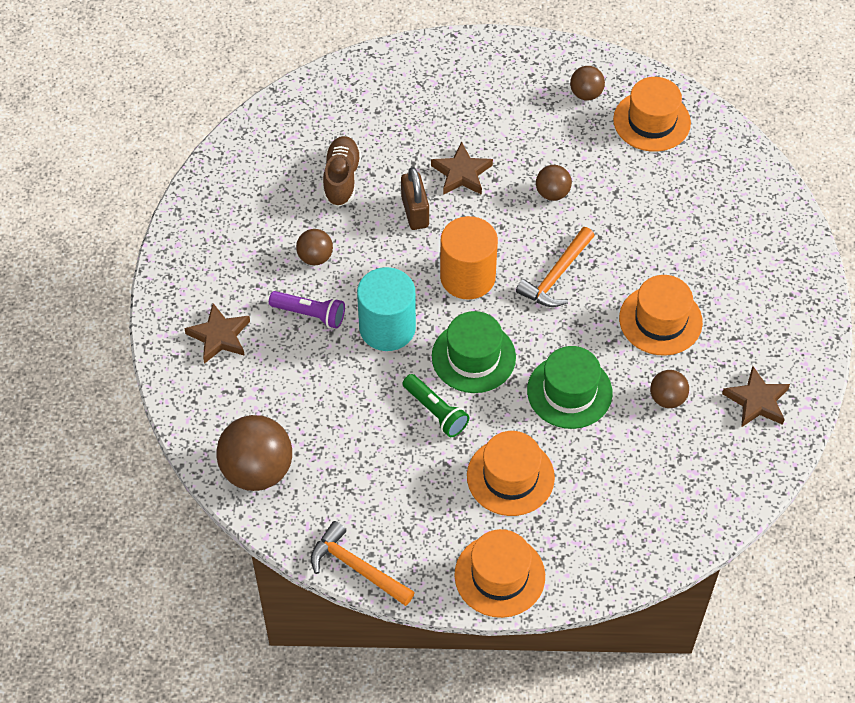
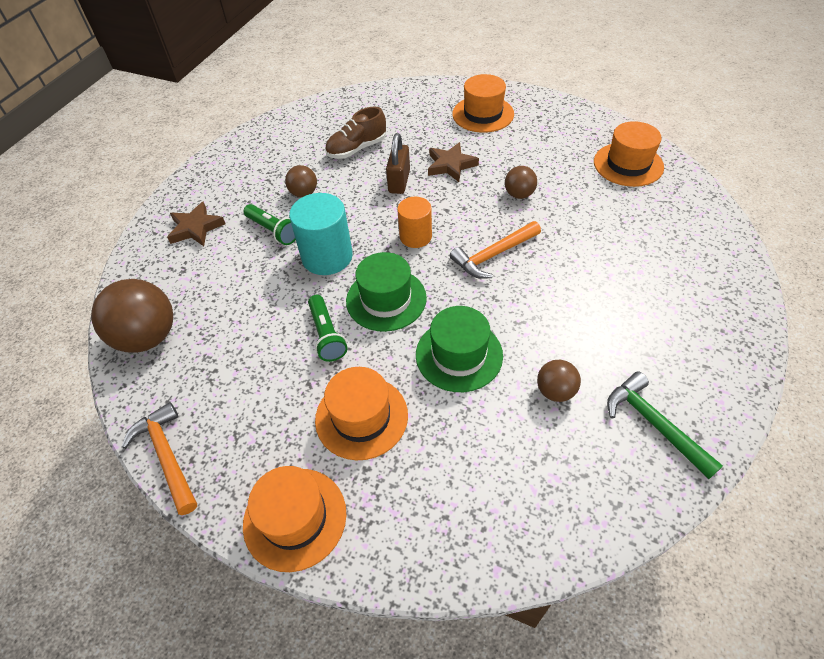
camera: 25 degrees right, 5 degrees down
(310, 314) = (273, 231): purple flashlight -> green flashlight
(341, 179) = (357, 149): brown shoe -> brown shoe turned 150 degrees counterclockwise
(467, 277) = (415, 236): orange cylinder -> orange cylinder, size x0.64
(586, 94) = (578, 136): brown ball -> none
(660, 320) = (576, 317): orange hat -> orange hat (483, 114)
(757, 401) = (653, 424): brown star -> green hammer

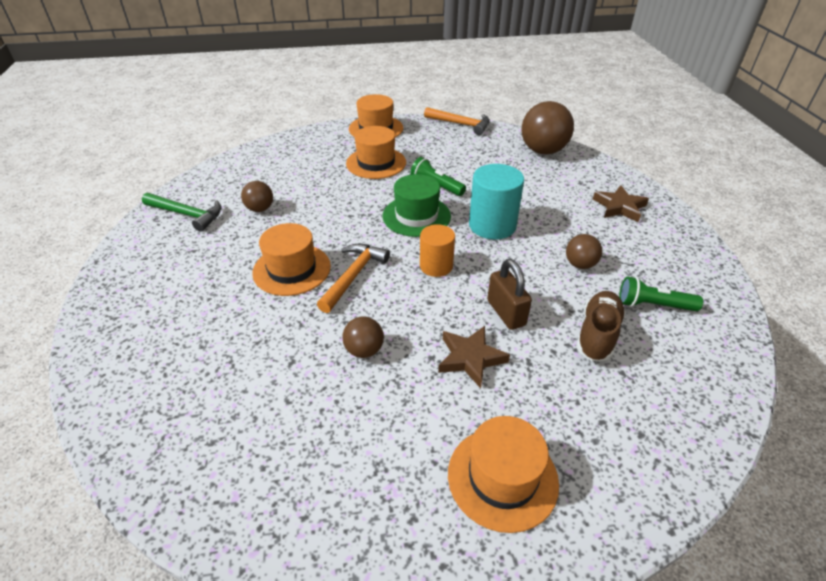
camera: 145 degrees right, 10 degrees down
(273, 231) = (559, 226): green flashlight -> green flashlight (653, 305)
(459, 355) = (337, 205): green hat -> none
(628, 164) = (234, 464): orange hat -> orange hat (292, 269)

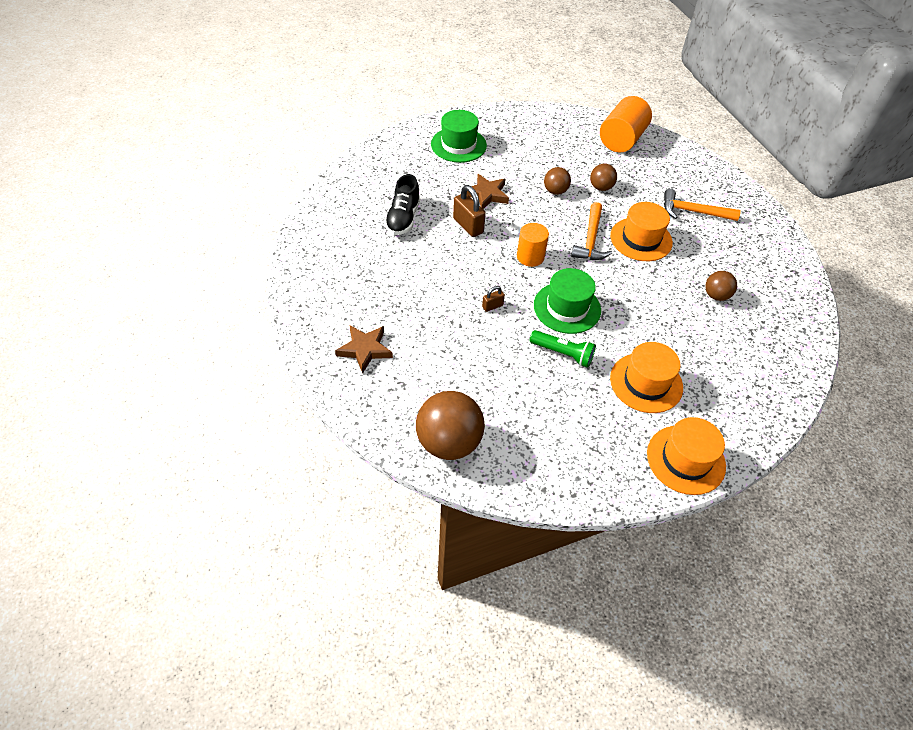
camera: 165 degrees right, 10 degrees up
(186, 444) = (621, 140): none -> orange cylinder
(187, 214) = (773, 280): green hammer -> none
(461, 124) = (573, 493): orange hammer -> orange hammer (693, 212)
(492, 225) = (492, 306): turquoise cylinder -> brown padlock
(502, 477) = (458, 145): orange hat -> green hat
(580, 264) = (411, 273): brown ball -> brown ball (601, 187)
(597, 335) = (403, 218): brown shoe -> black shoe
(653, 305) = (358, 245): green flashlight -> none

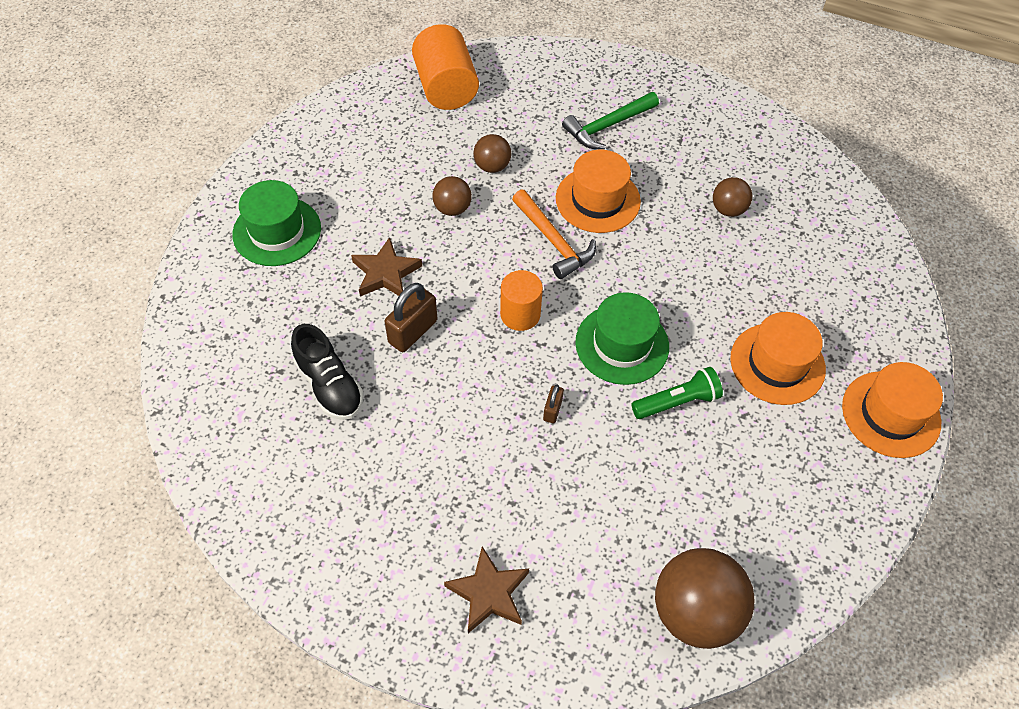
camera: 45 degrees left, 5 degrees up
(468, 226) = (413, 331): brown padlock -> brown padlock turned 60 degrees counterclockwise
(693, 212) = (607, 126): orange hammer -> green hammer

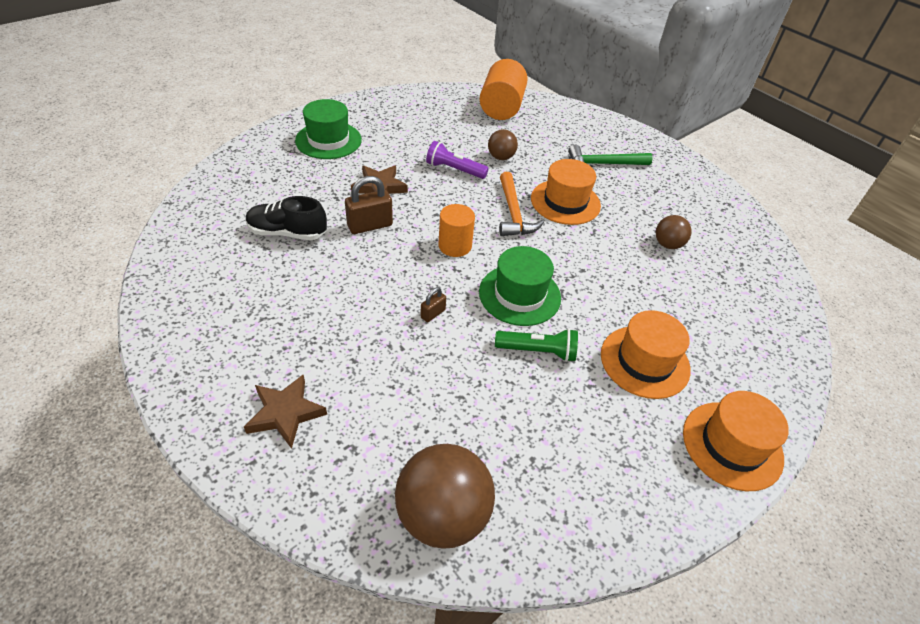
camera: 25 degrees right, 10 degrees down
(329, 385) = (287, 233): black shoe -> black shoe turned 105 degrees clockwise
(452, 208) = (454, 169): brown ball -> purple flashlight

